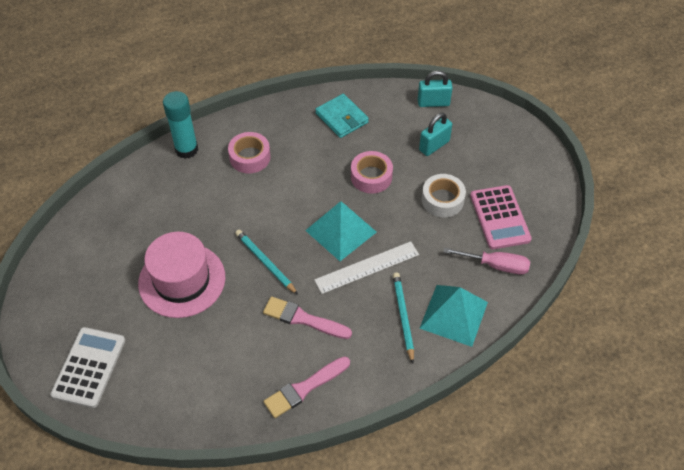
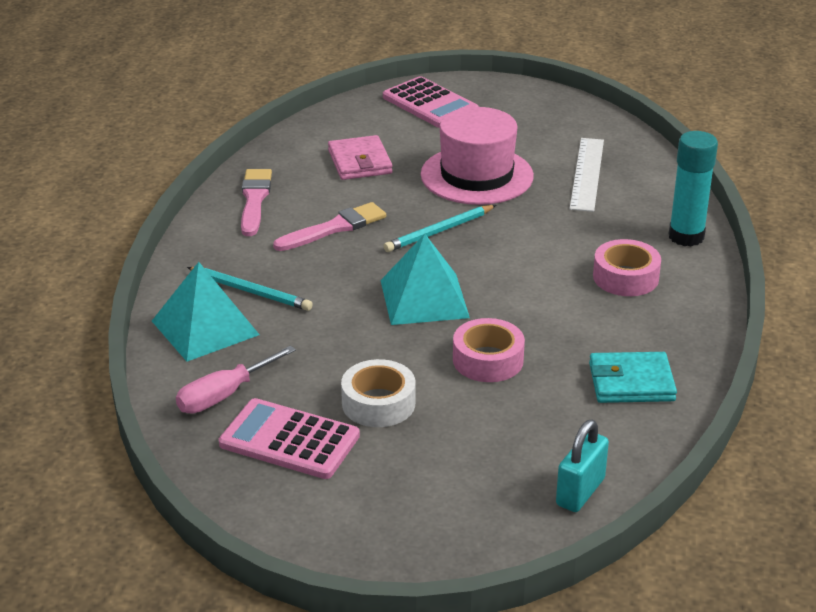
camera: 125 degrees right, 20 degrees down
(89, 367) = (430, 104): white calculator -> pink calculator
(209, 358) = (360, 162): none -> pink wallet
(265, 262) = (439, 231): turquoise pencil -> turquoise pencil turned 150 degrees clockwise
(367, 267) = (347, 295): white ruler -> white ruler (587, 174)
(434, 146) = (486, 446): turquoise padlock -> none

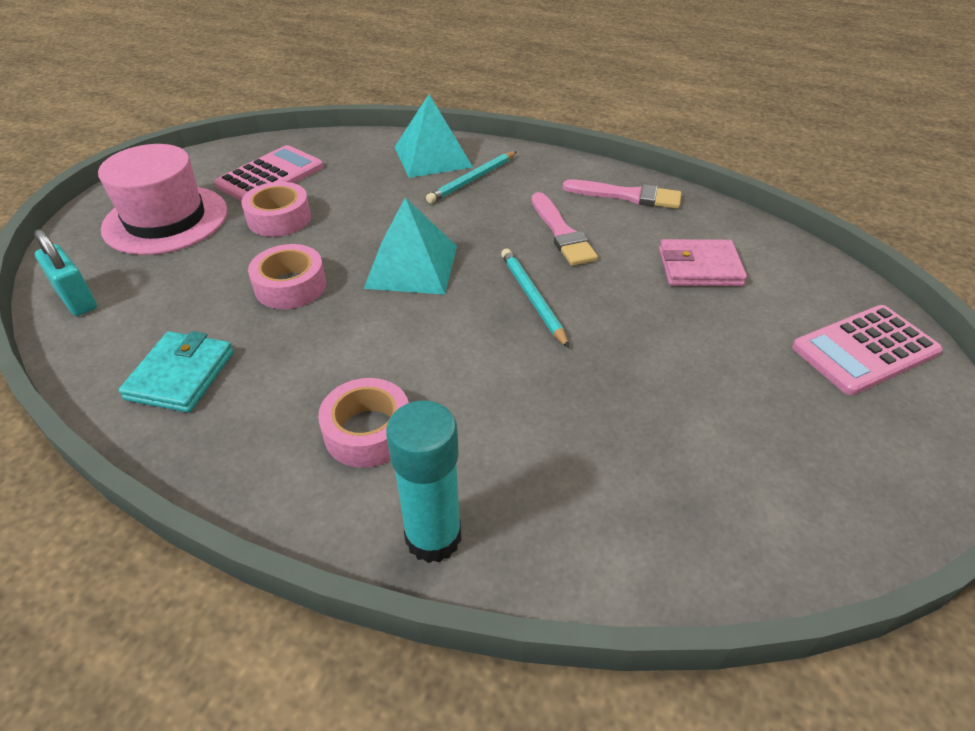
camera: 105 degrees right, 10 degrees up
(224, 395) = (343, 157): pink screwdriver -> none
(378, 403) = (279, 218): white tape -> pink tape
(477, 175) = (655, 353): pink hat -> pink hat (166, 220)
(587, 174) = (645, 470): white ruler -> none

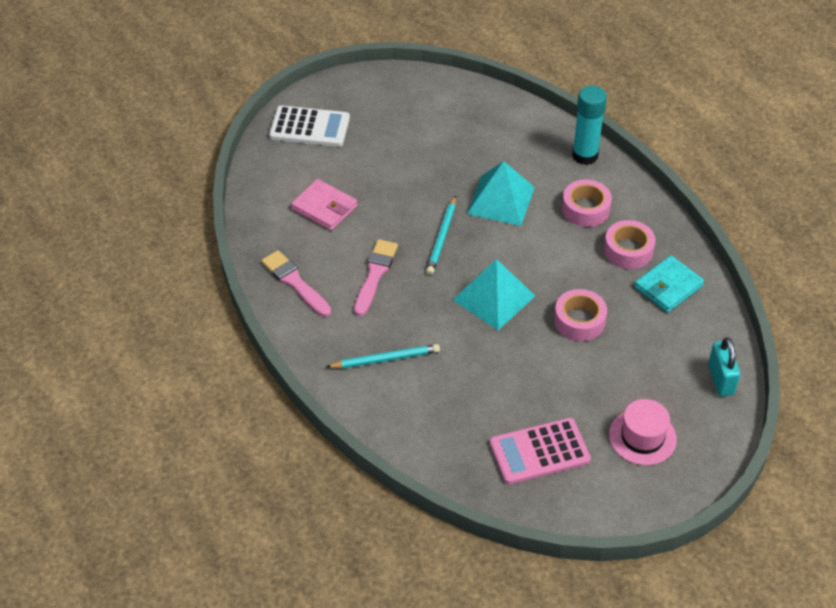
camera: 145 degrees left, 5 degrees up
(166, 220) = (642, 437): pink hat -> pink hat, size x0.64
(279, 218) = (556, 392): pink tape -> pink tape (628, 250)
(433, 157) = (392, 405): turquoise pyramid -> turquoise pyramid (500, 200)
(865, 350) = (309, 127): pink calculator -> white calculator

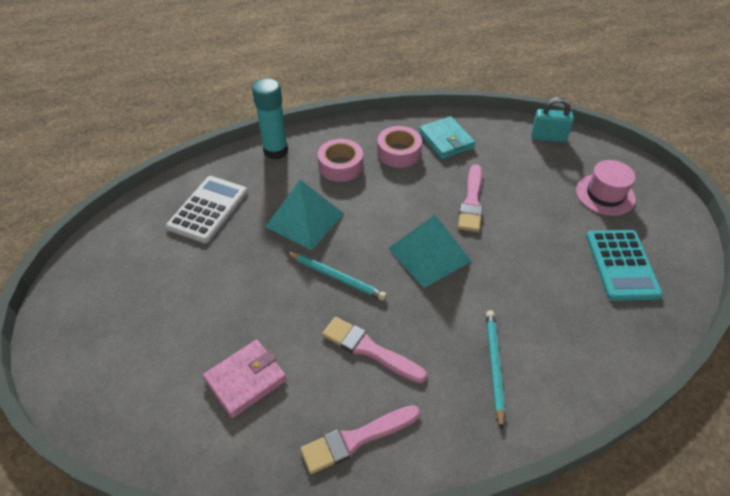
camera: 75 degrees left, 0 degrees up
(309, 127) = (102, 368): white calculator -> white calculator (208, 209)
(539, 452) = (621, 265): pink calculator -> turquoise calculator
(579, 321) = (471, 202): pink tape -> pink brush

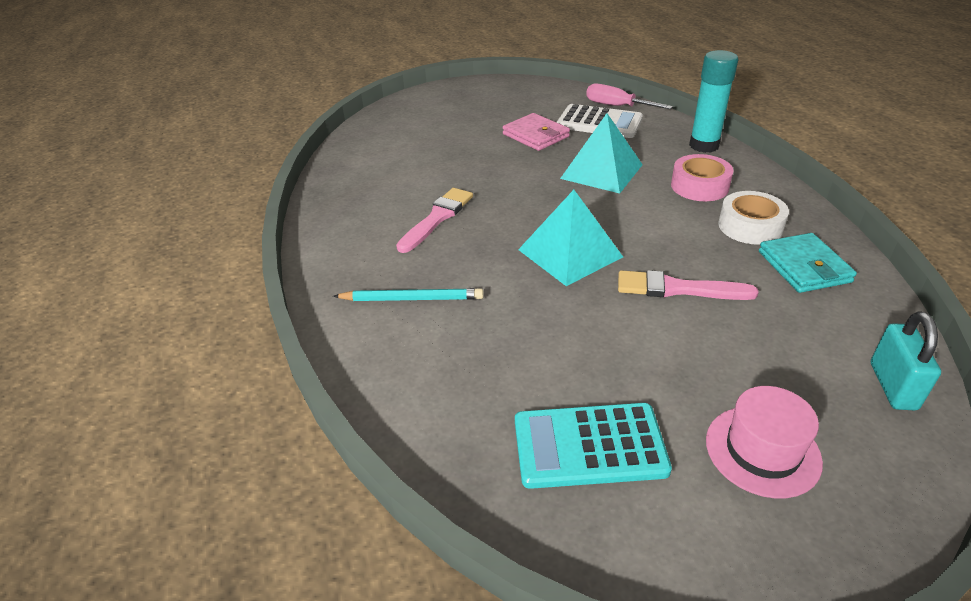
camera: 90 degrees right, 10 degrees down
(177, 192) = (617, 106): none -> pink screwdriver
(246, 380) = (410, 161): pink wallet -> pink wallet (536, 135)
(336, 277) = (525, 195): turquoise pencil -> none
(356, 439) = (346, 216): pink brush -> none
(399, 152) = (750, 226): pink tape -> white tape
(446, 140) = (804, 267): turquoise wallet -> turquoise wallet turned 75 degrees counterclockwise

